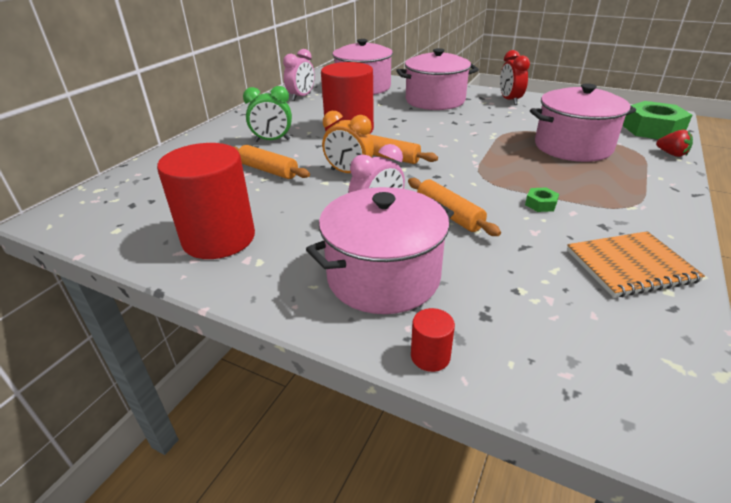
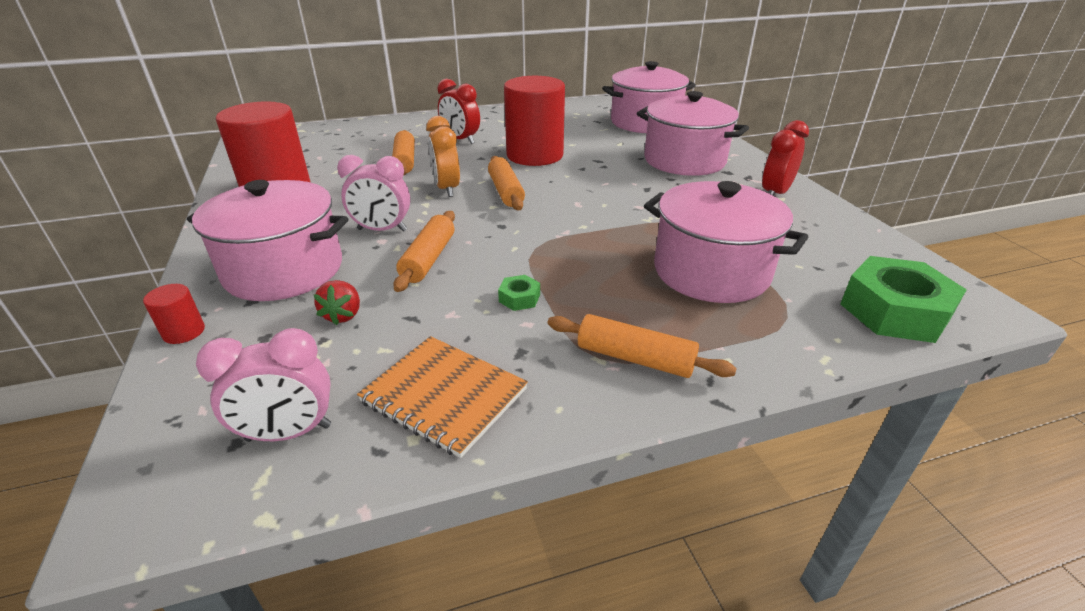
camera: 45 degrees right, 0 degrees up
(272, 140) = (461, 140): green clock -> red clock
(301, 97) = (569, 112): pink clock -> pink clock (289, 433)
(639, 198) = (635, 358): none -> orange rolling pin
(671, 154) = (829, 349): red strawberry -> red strawberry (343, 315)

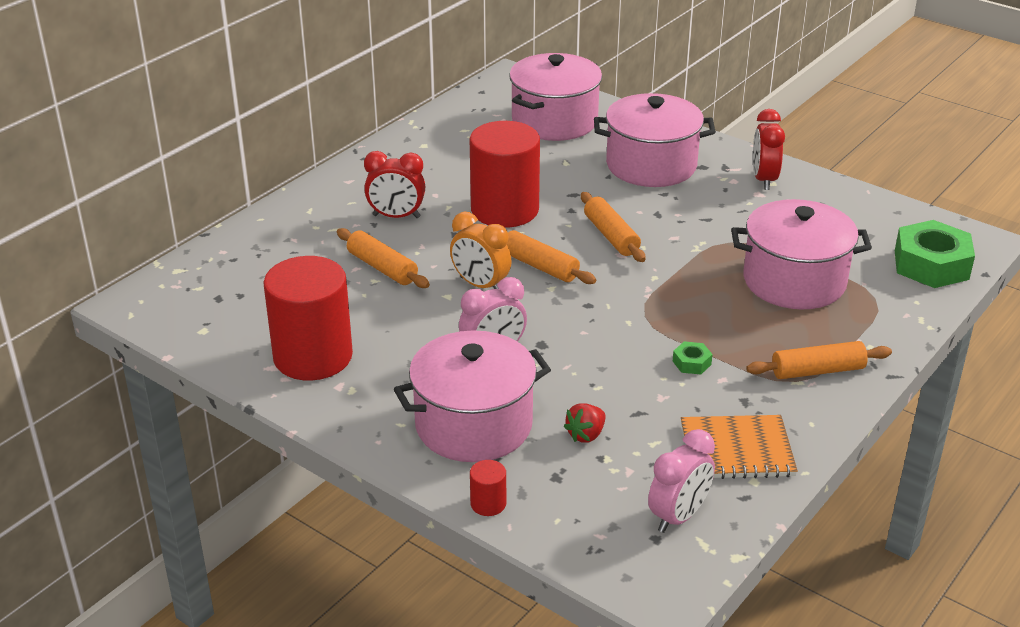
camera: 35 degrees left, 0 degrees up
(343, 315) = (586, 435): red strawberry -> red strawberry turned 75 degrees clockwise
(428, 259) = (576, 362): orange rolling pin -> orange rolling pin (611, 236)

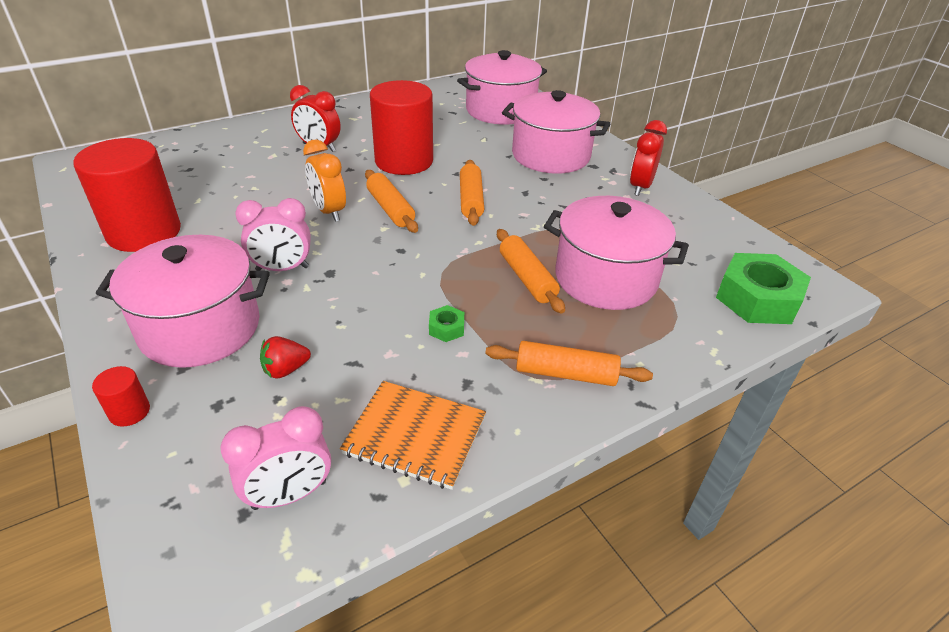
camera: 20 degrees right, 5 degrees up
(382, 268) = (269, 180): orange rolling pin -> orange rolling pin (527, 278)

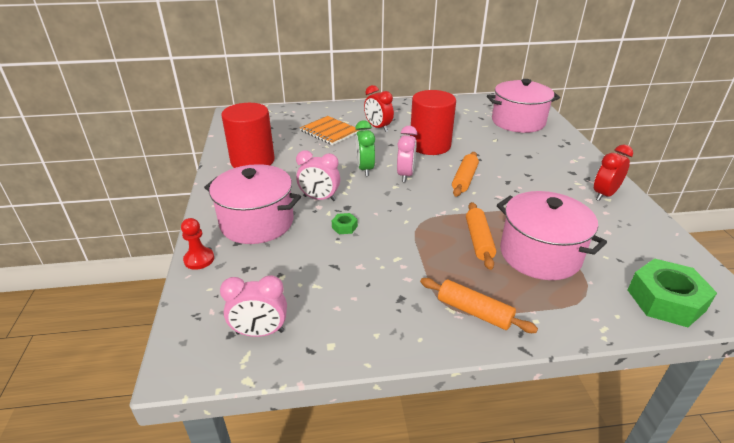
camera: 25 degrees right, 5 degrees down
(129, 412) = (199, 259): red cylinder -> red pawn
(285, 370) = (292, 259): red strawberry -> none
(329, 211) = (365, 169): orange clock -> green clock
(390, 209) = (405, 175): orange rolling pin -> pink clock
(415, 435) = (351, 321): orange notebook -> orange notebook (329, 132)
(446, 328) = (405, 260): green nut -> green nut (344, 227)
(550, 155) = (541, 159): pink pot -> none

